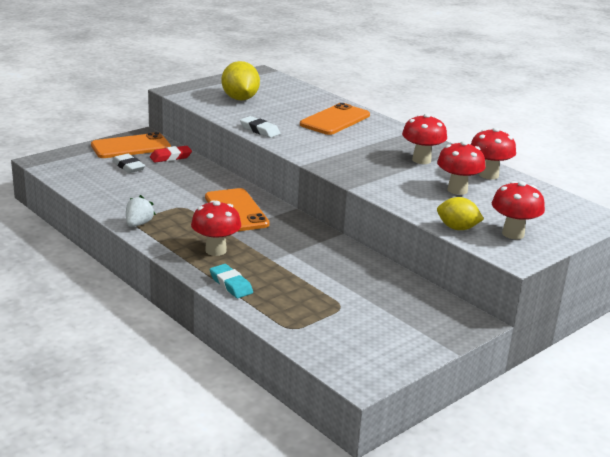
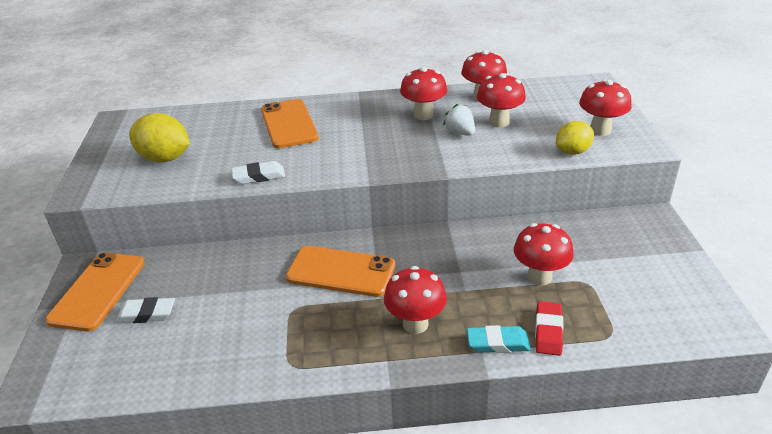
camera: 50 degrees left, 10 degrees up
(138, 224) = (300, 364): white strawberry -> white strawberry (460, 133)
(171, 157) = (164, 269): red eraser -> red eraser (548, 331)
(323, 285) = (539, 277): none -> red mushroom

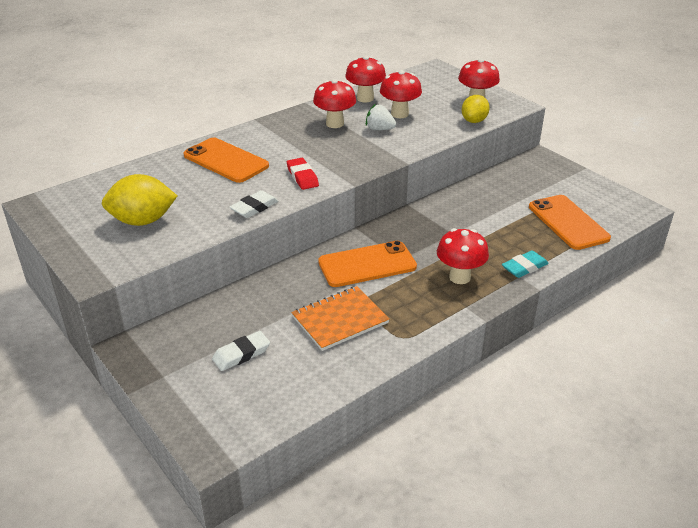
camera: 35 degrees left, 0 degrees up
(98, 291) = (171, 357): orange phone -> orange phone (568, 222)
(257, 318) = (340, 320): none -> orange notebook
(539, 277) = (508, 218): red mushroom -> none
(548, 331) = (547, 248): red eraser -> red eraser (302, 177)

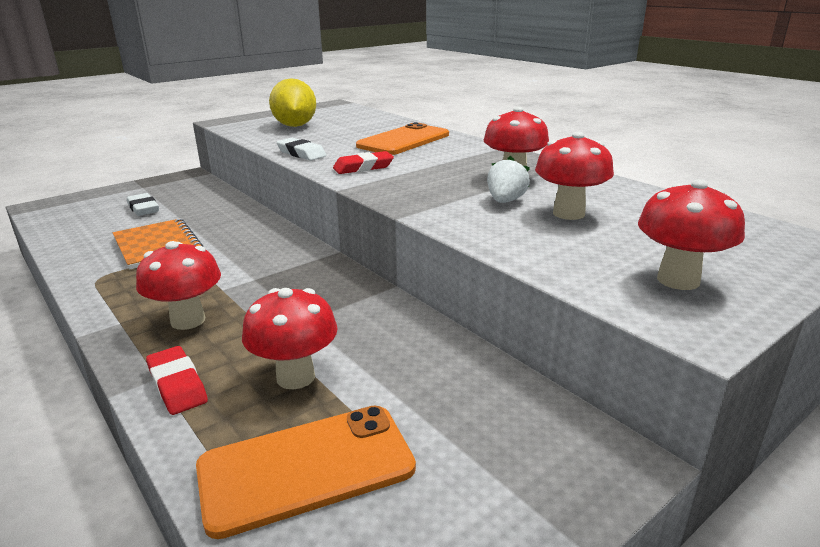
camera: 90 degrees right, 10 degrees down
(365, 98) = (613, 192): red mushroom -> red mushroom (295, 377)
(367, 265) = (251, 258): orange phone -> none
(474, 121) = (574, 273): yellow lemon -> none
(524, 267) = (177, 385): turquoise eraser -> red eraser

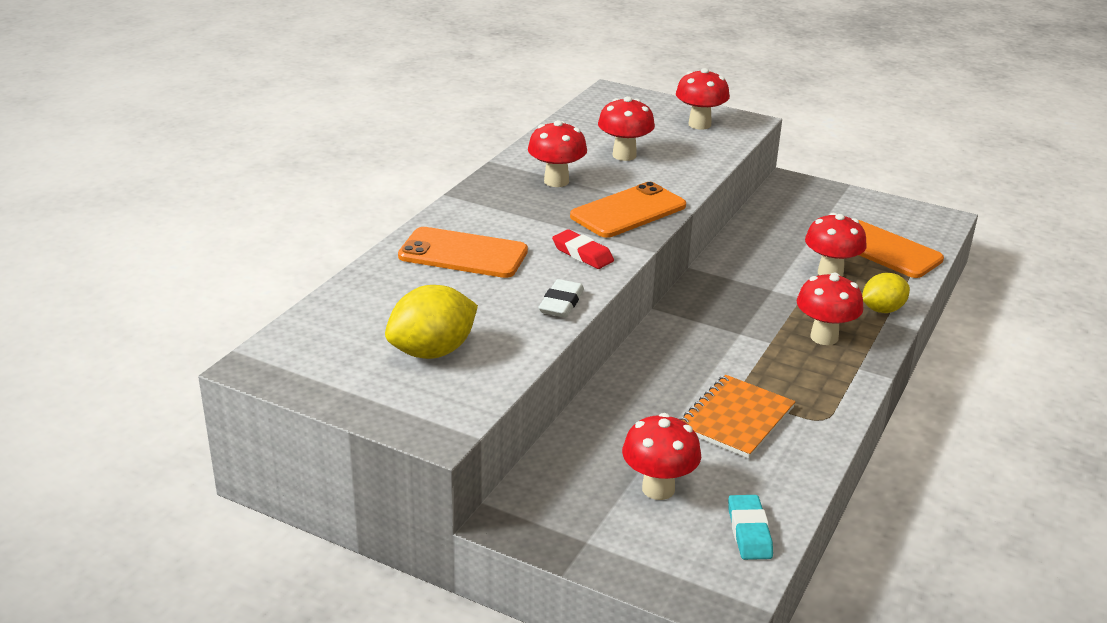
camera: 115 degrees left, 5 degrees up
(65, 223) = (749, 532): none -> turquoise eraser
(143, 208) = (658, 489): white eraser -> red mushroom
(177, 385) = (882, 310): red eraser -> yellow lemon
(424, 193) = (628, 211): none -> orange phone
(505, 201) = (618, 178): white strawberry -> none

